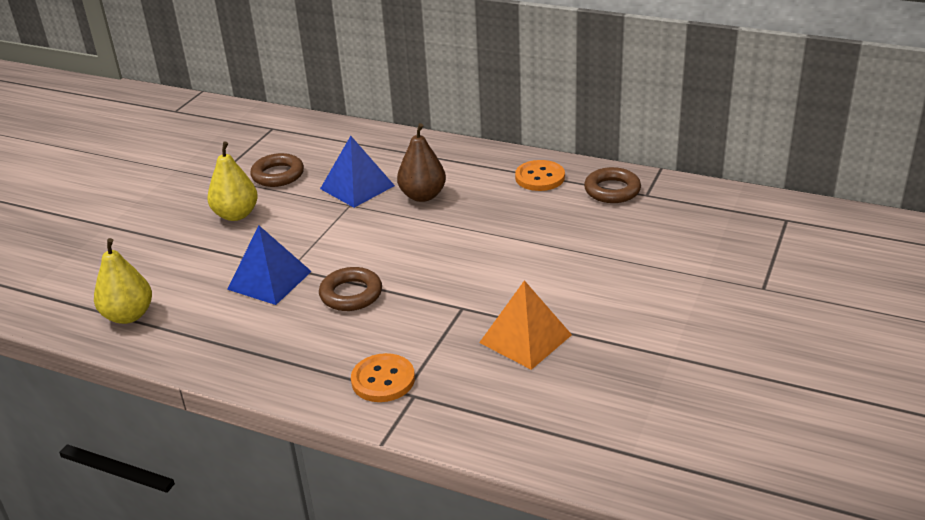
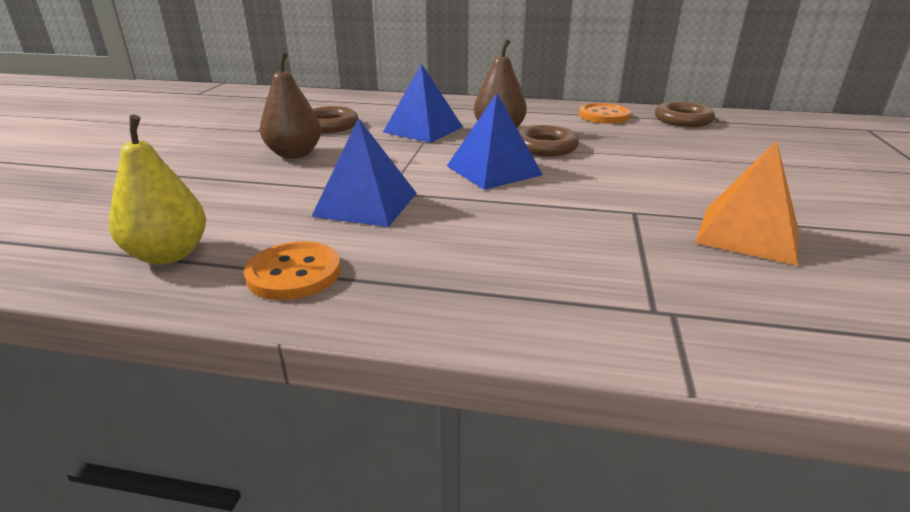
camera: 15 degrees left, 5 degrees down
(236, 215) = (294, 154): yellow pear -> brown pear
(351, 294) = (483, 209): brown ring -> brown ring (545, 147)
(383, 380) = (609, 297): orange button -> orange button (294, 273)
(385, 250) = (493, 170): none -> blue pyramid

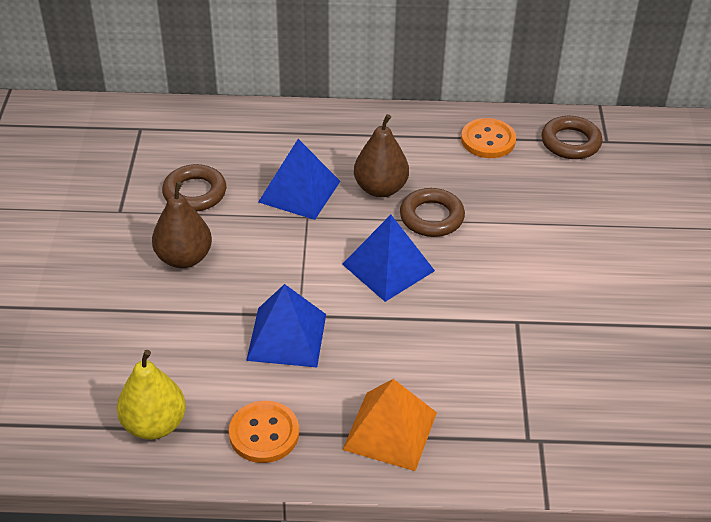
camera: 10 degrees left, 15 degrees up
(747, 234) = (604, 343): orange pyramid -> orange pyramid (390, 430)

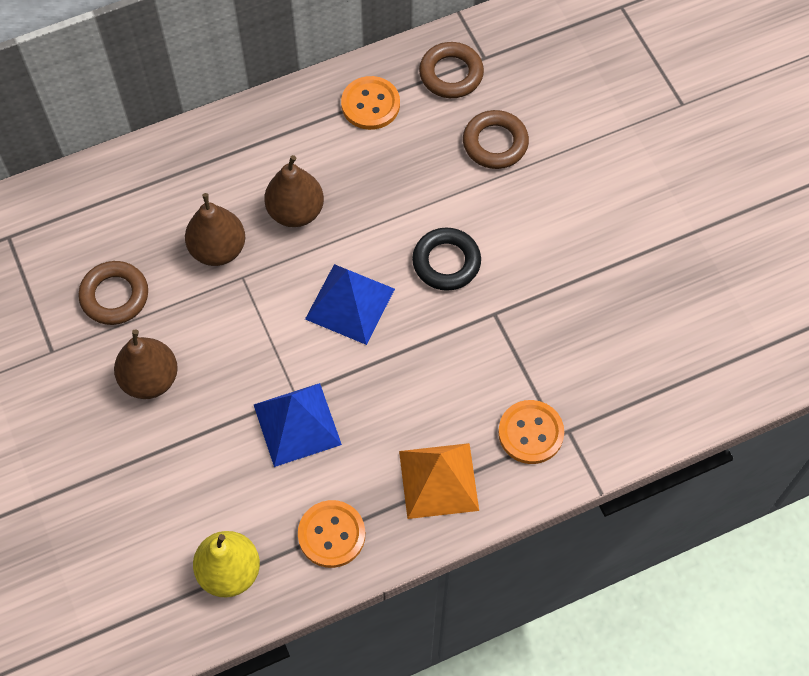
camera: 25 degrees left, 20 degrees up
(299, 191) = (218, 249): blue pyramid -> brown pear
(431, 217) = (362, 226): brown ring -> brown ring (495, 143)
(493, 268) = (446, 262): none -> black ring
(501, 427) = (530, 433): none -> orange button

